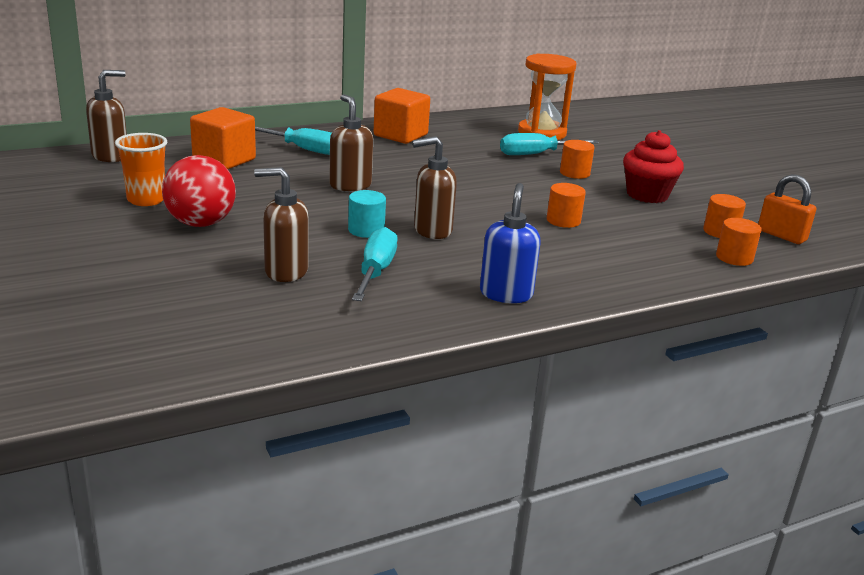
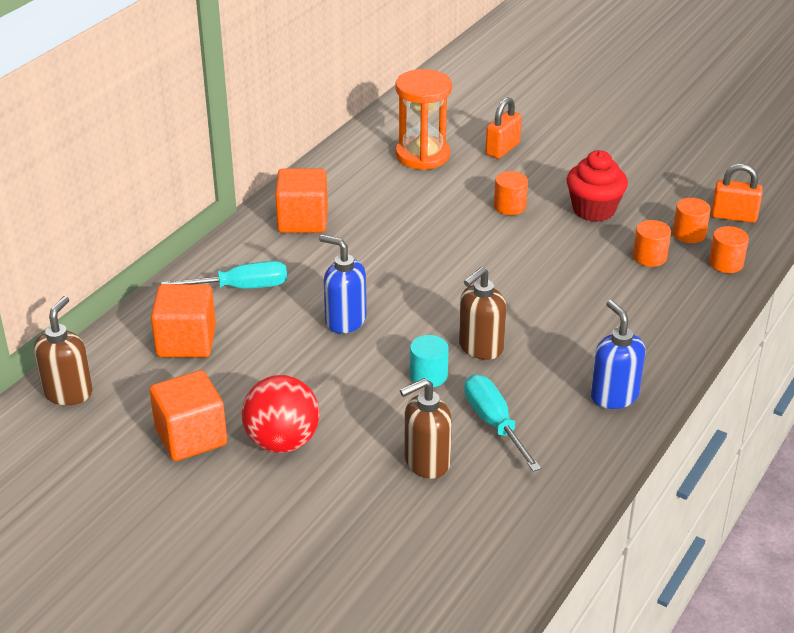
camera: 30 degrees left, 10 degrees up
(146, 200) = (191, 437): orange cup -> orange cube
(350, 185) = (345, 321): brown soap dispenser -> blue soap dispenser
(536, 154) = (451, 192): turquoise screwdriver -> none
(563, 220) = (565, 280): orange cylinder -> orange cylinder (649, 257)
(613, 147) = (502, 149): none -> orange padlock

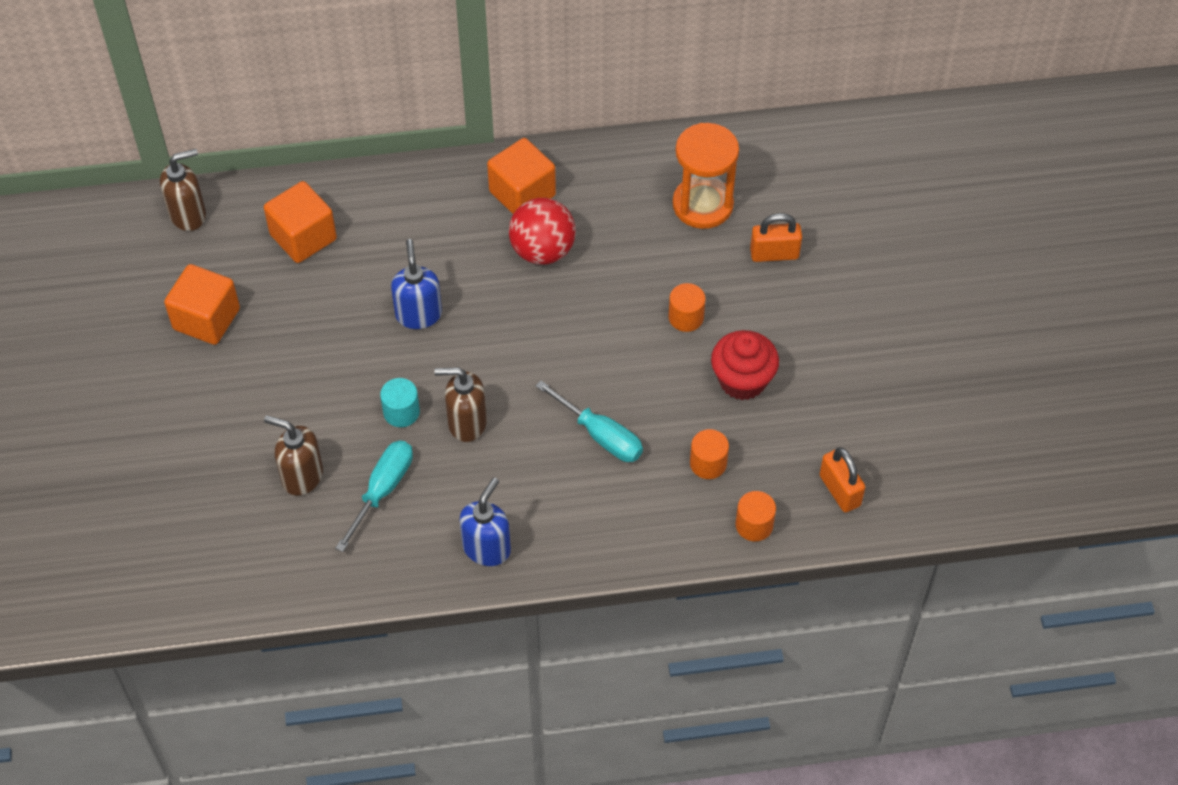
camera: 50 degrees right, 20 degrees up
(241, 288) = (397, 220): turquoise screwdriver -> turquoise screwdriver (600, 435)
(282, 442) = (248, 375): red ball -> red ball (542, 250)
(689, 234) = (774, 472): orange cylinder -> none

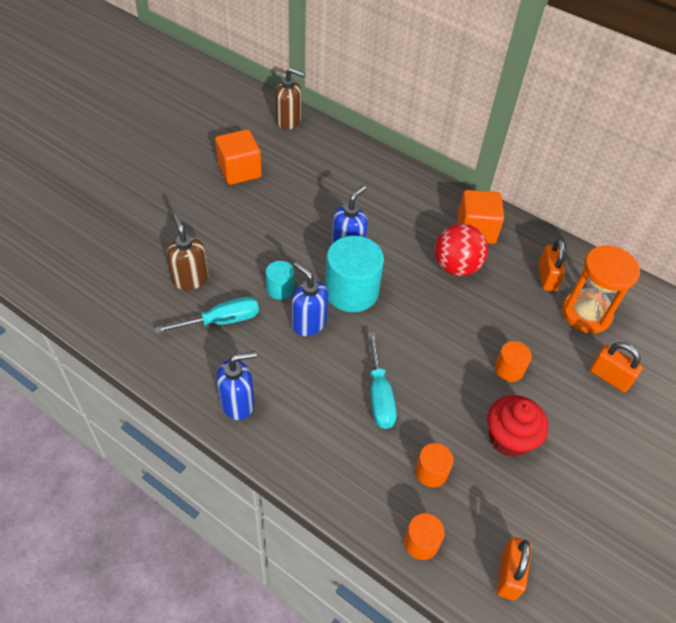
camera: 40 degrees right, 5 degrees down
(303, 237) = (332, 168): orange cube -> none
(466, 423) = (308, 323): brown soap dispenser -> blue soap dispenser
(472, 358) = (351, 291): none -> turquoise cylinder
(636, 194) = (547, 277): none -> orange padlock

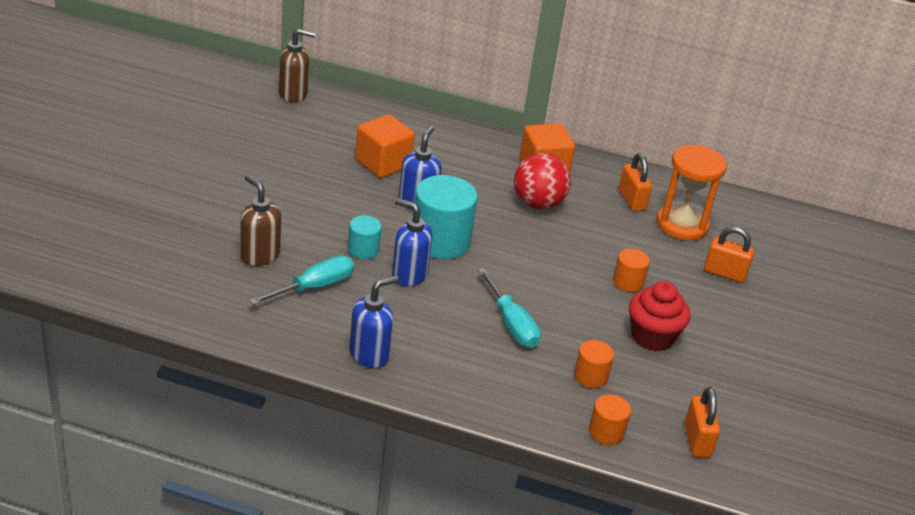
camera: 20 degrees left, 15 degrees down
(239, 170) = (261, 148): orange cube -> orange cube (383, 163)

